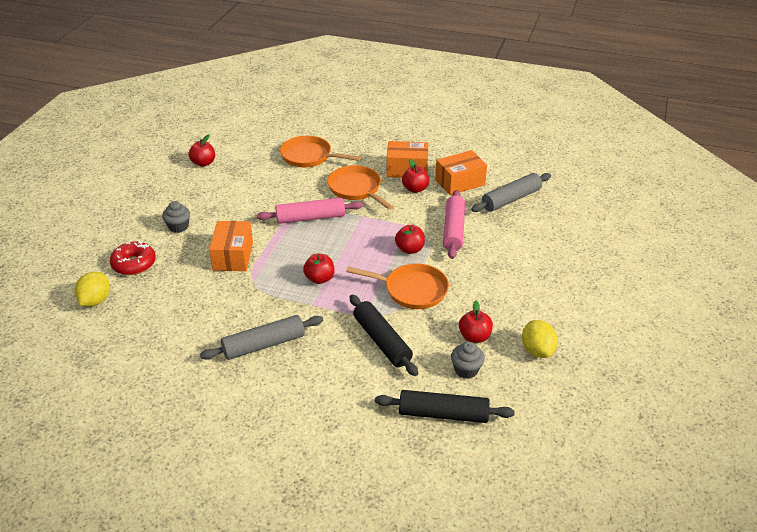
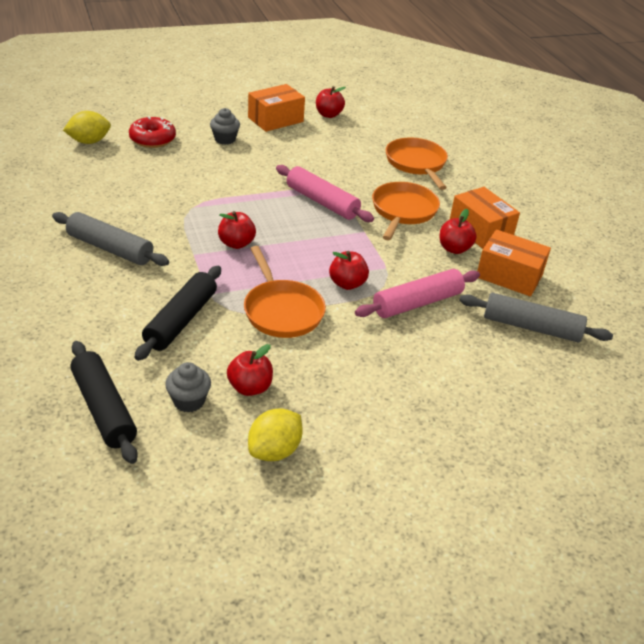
camera: 50 degrees right, 0 degrees up
(233, 256) = (216, 182): orange box -> orange box (275, 119)

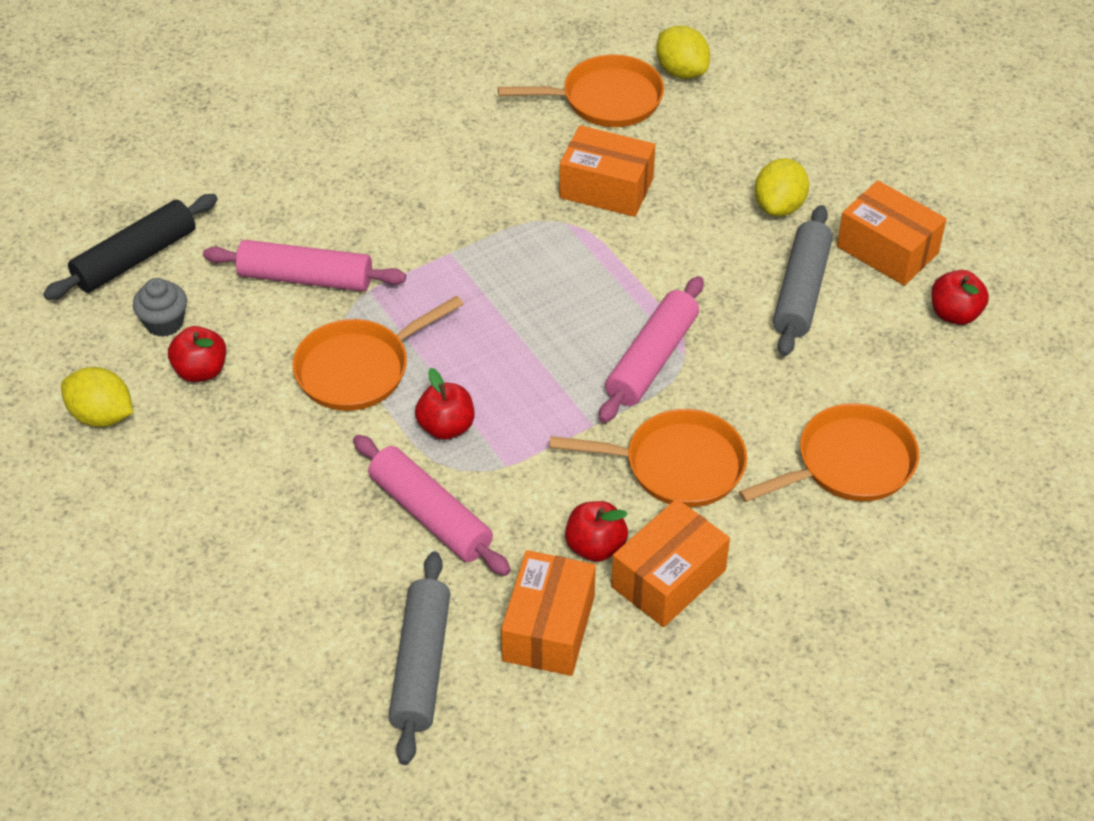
camera: 80 degrees right, 10 degrees up
(92, 171) = (605, 99): none -> orange pan
(110, 248) = (428, 173): grey rolling pin -> grey rolling pin (801, 291)
(152, 139) = (728, 130): red donut -> none
(173, 187) = (606, 188): none -> orange box
(181, 320) = (305, 278): black rolling pin -> pink rolling pin
(225, 139) = (779, 206): grey cupcake -> yellow lemon
(236, 243) = (493, 288): red apple -> none

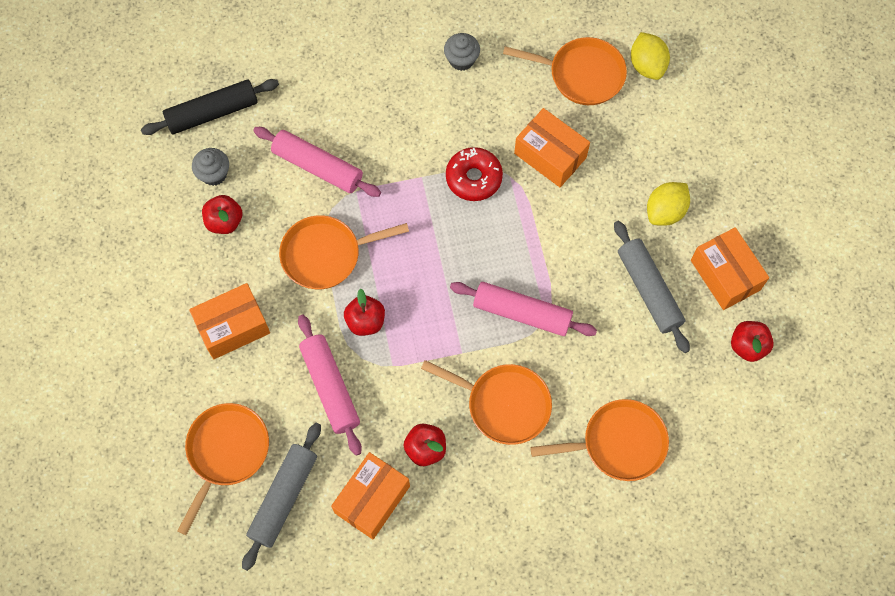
camera: 20 degrees right, 20 degrees up
(102, 416) = (151, 237): yellow lemon -> none
(313, 637) = (226, 453): none -> orange pan
(446, 122) = (461, 60): none -> grey cupcake
(519, 236) = (474, 178): none -> red donut
(652, 359) = (522, 313): pink rolling pin -> pink rolling pin turned 60 degrees clockwise
(668, 578) = (462, 489): orange box -> orange box (233, 327)
(801, 291) = (649, 290): grey rolling pin -> grey rolling pin turned 60 degrees counterclockwise

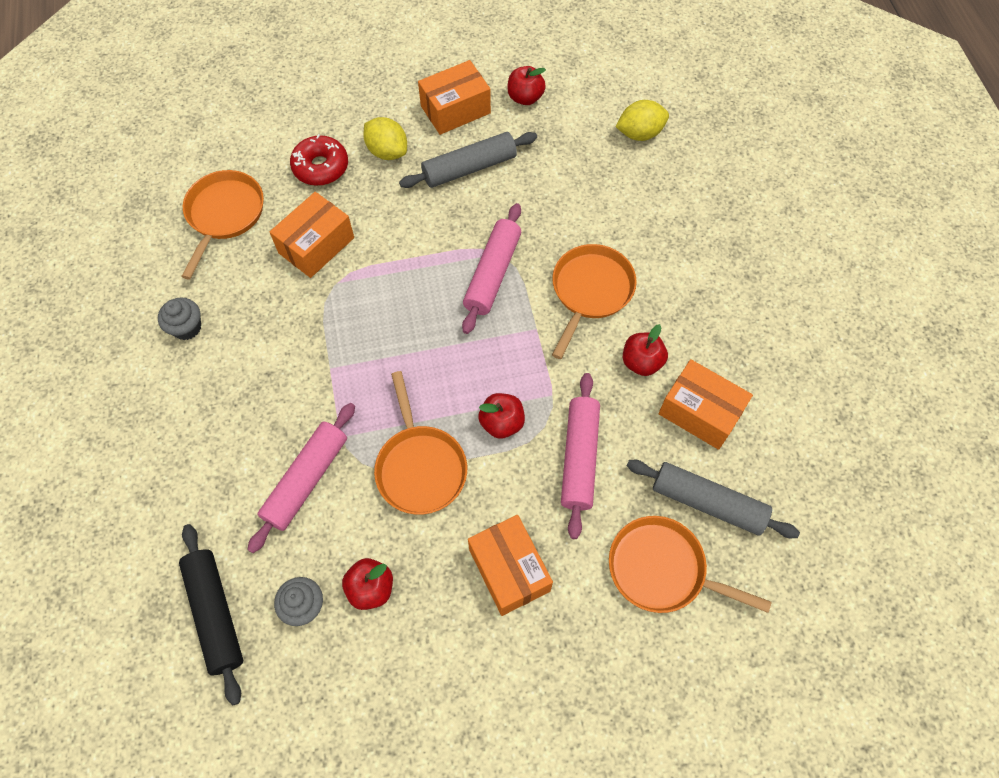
camera: 90 degrees left, 5 degrees down
(330, 387) = (579, 458): pink rolling pin -> pink rolling pin turned 60 degrees counterclockwise
(474, 178) = (336, 316): red donut -> red donut (321, 167)
(618, 443) = (623, 198): orange pan -> none
(647, 65) = (223, 159): yellow lemon -> yellow lemon (639, 133)

